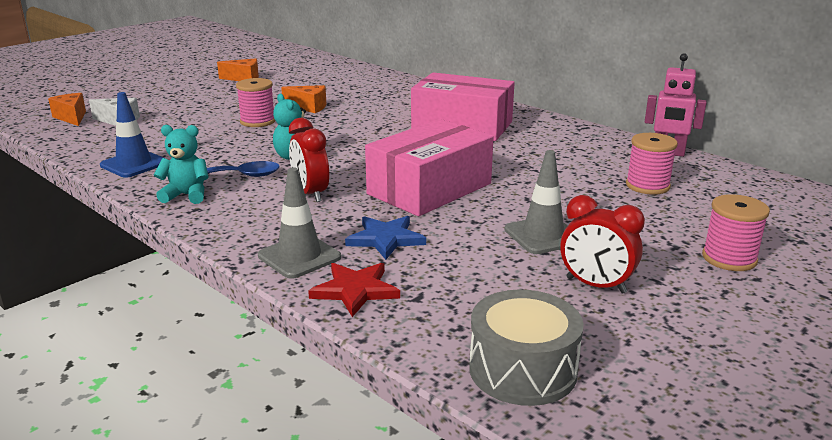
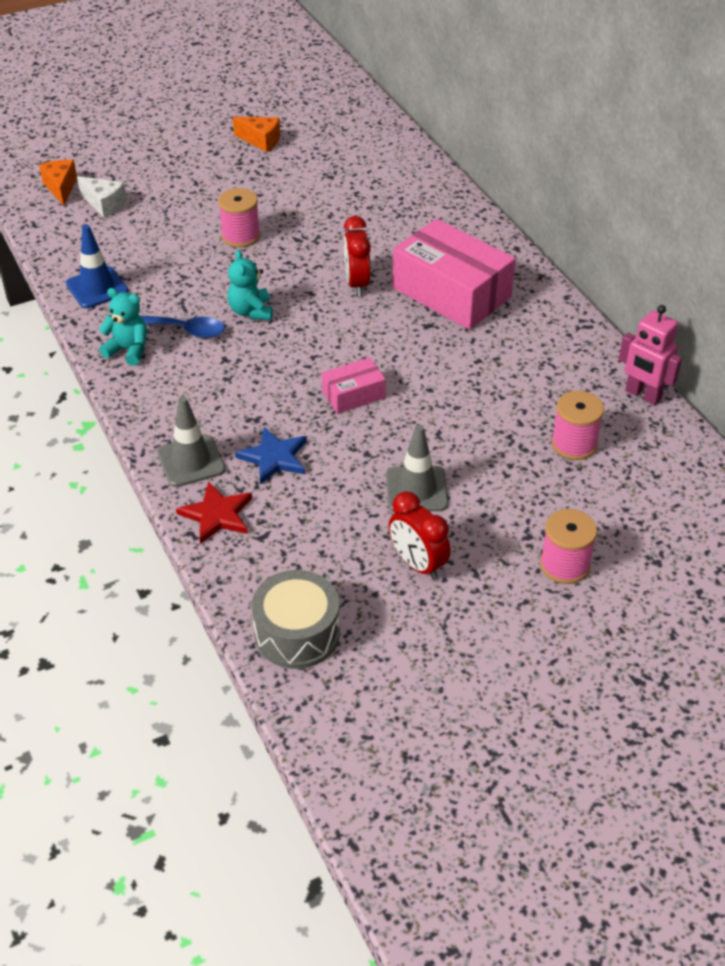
camera: 20 degrees right, 20 degrees up
(309, 107) = (306, 219): orange cheese -> none
(311, 194) = (239, 375): red clock -> red clock (357, 284)
(429, 189) = (353, 395): pink box -> pink box, size x0.49

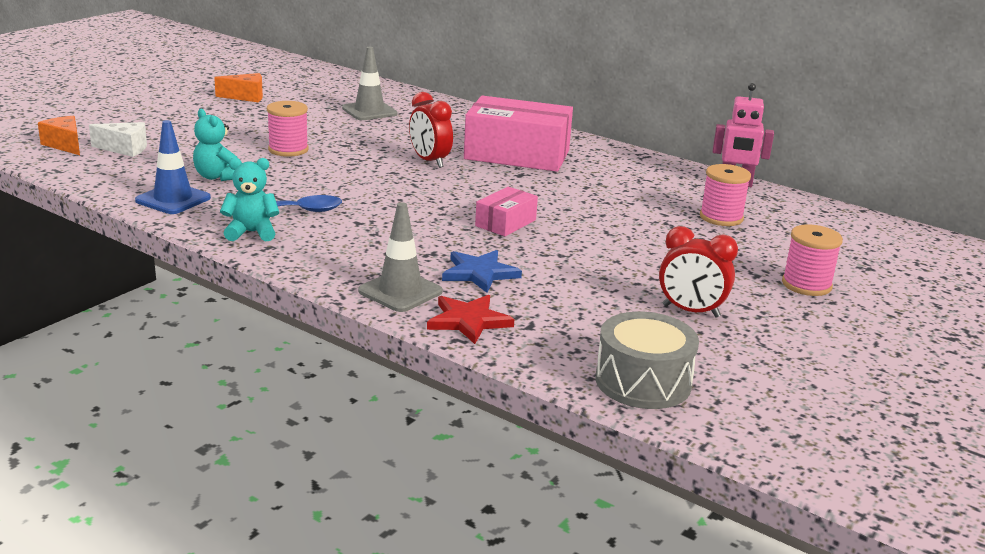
camera: 30 degrees left, 20 degrees down
(251, 311) = (350, 190): turquoise teddy bear -> turquoise teddy bear (217, 177)
(416, 489) = (631, 267): grey traffic cone -> grey traffic cone (369, 111)

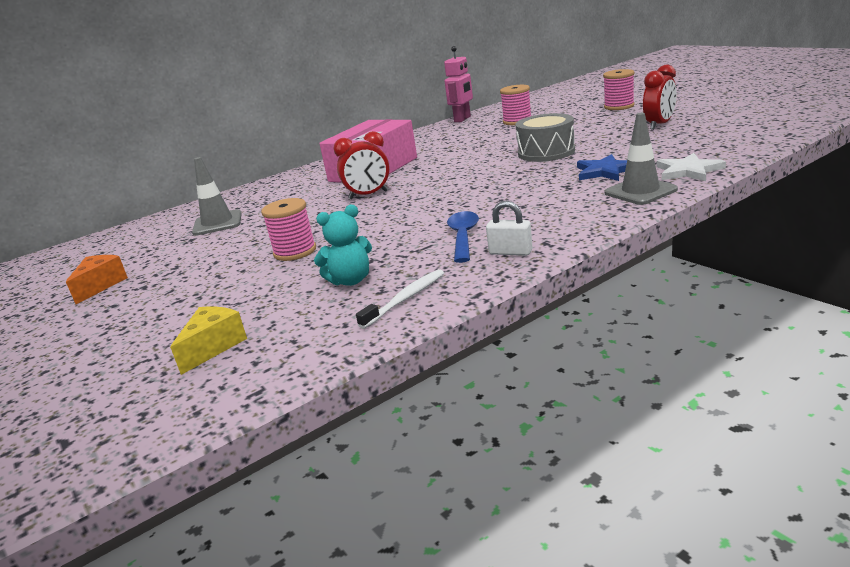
camera: 65 degrees left, 0 degrees up
(65, 145) = (155, 398): orange cheese -> none
(125, 149) = (213, 347): white cheese -> yellow cheese
(173, 199) = (405, 299): blue traffic cone -> white toothbrush
(251, 232) = (510, 252): turquoise teddy bear -> white padlock
(468, 321) = (688, 171): red star -> white star
(505, 223) = (512, 168): pink box -> none
(643, 382) = (761, 132): grey drum -> grey drum (546, 152)

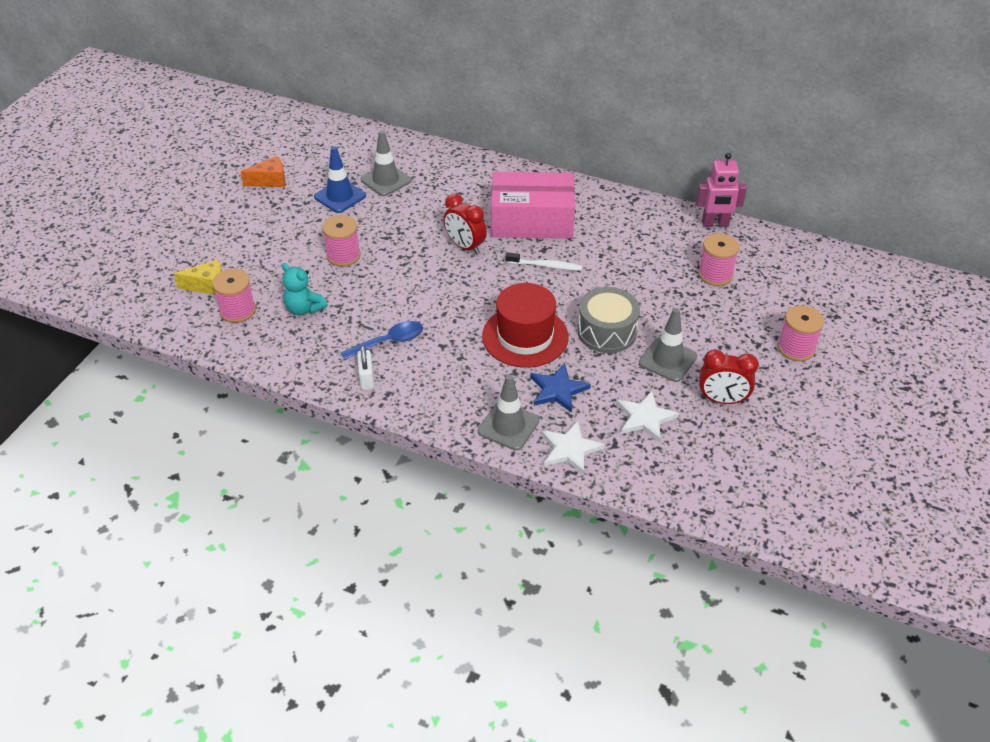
camera: 55 degrees right, 20 degrees up
(200, 247) = (340, 196): none -> blue traffic cone
(294, 327) = (237, 311): none -> pink spool
(405, 299) = (284, 348): white toothbrush -> white toothbrush (545, 266)
(521, 179) = (525, 336): none -> red hat
(599, 137) = (667, 360): none -> grey traffic cone
(664, 146) = (645, 418): none -> white star

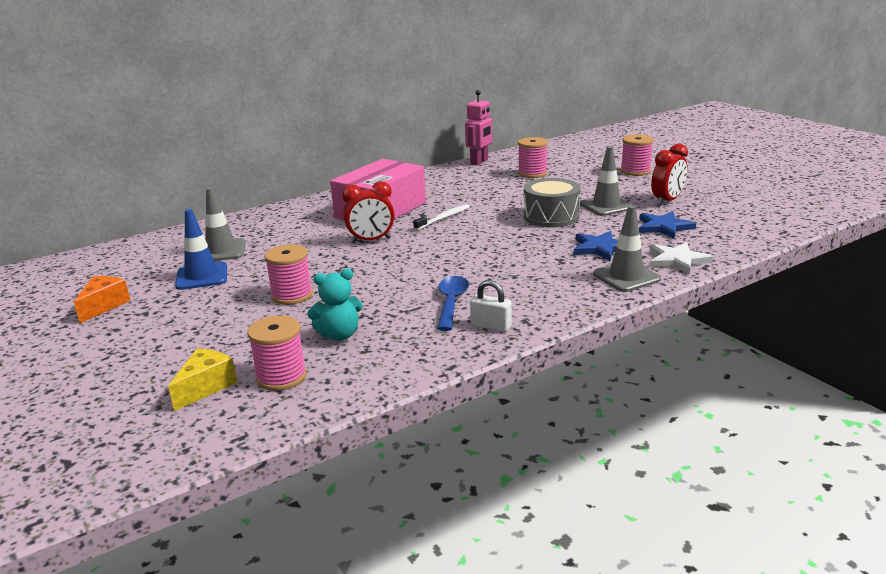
camera: 55 degrees left, 20 degrees down
(525, 336) = (520, 245): red hat -> none
(645, 418) = (664, 227): white star -> blue star

